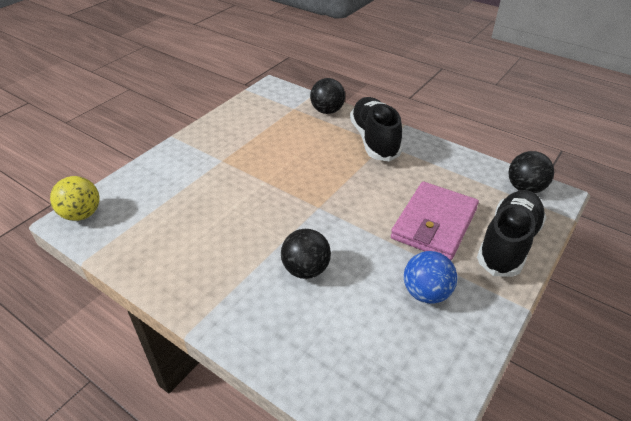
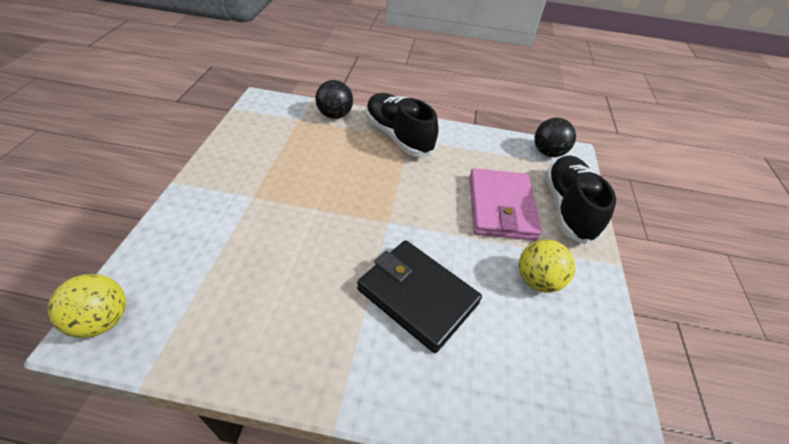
camera: 30 degrees left, 5 degrees up
(306, 269) = (417, 296): black ball -> black wallet
(426, 293) = (537, 280): blue ball -> yellow ball

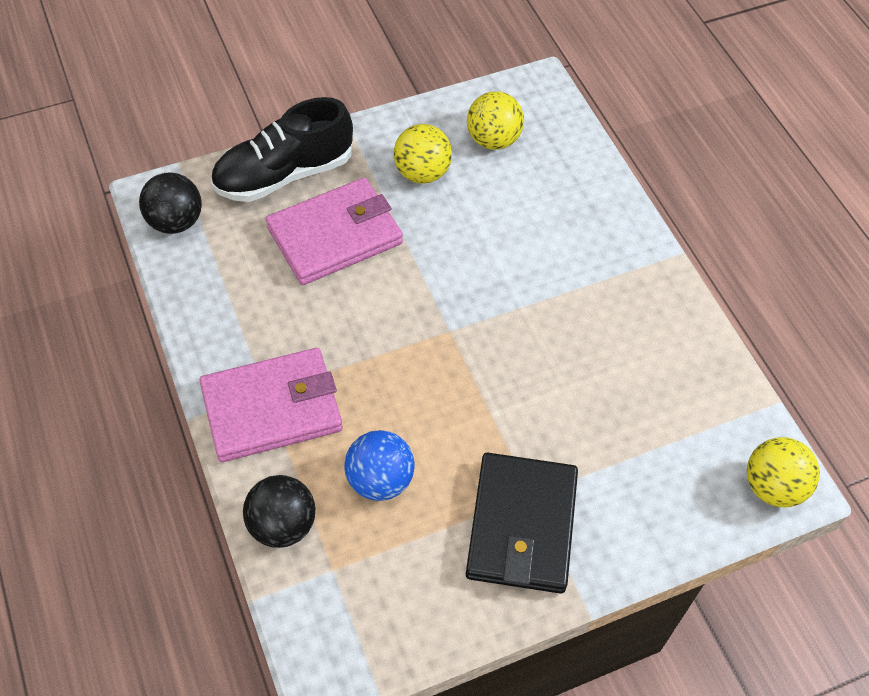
camera: 120 degrees left, 10 degrees up
(323, 150) = (380, 480): none -> blue ball
(398, 136) = (272, 408): black shoe -> pink wallet
(417, 296) = (524, 256): black wallet -> black wallet (522, 526)
(556, 352) = (493, 140): none -> yellow ball

